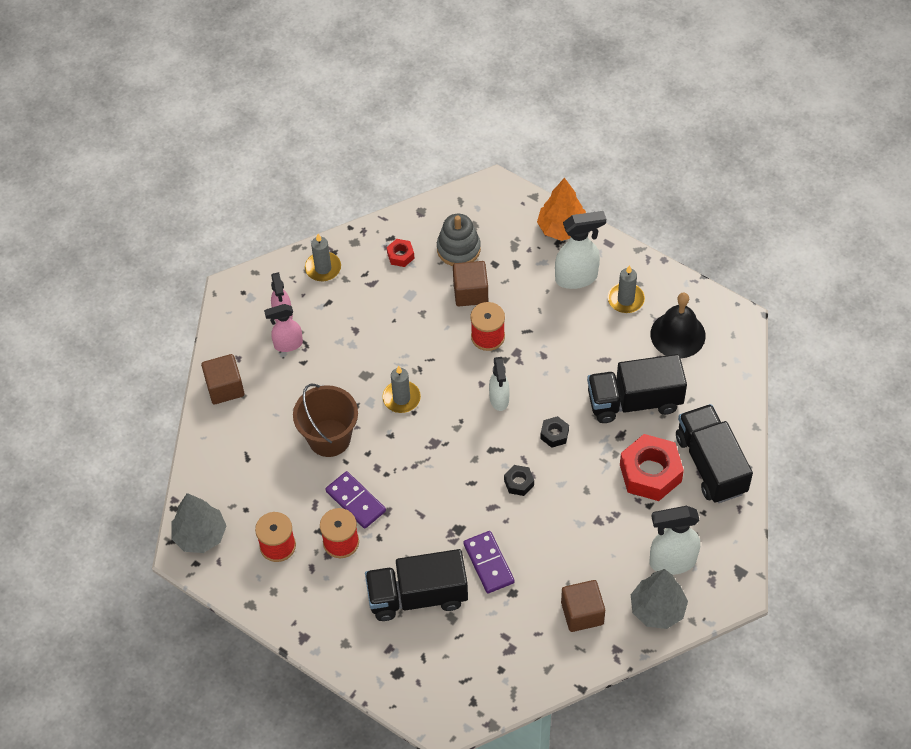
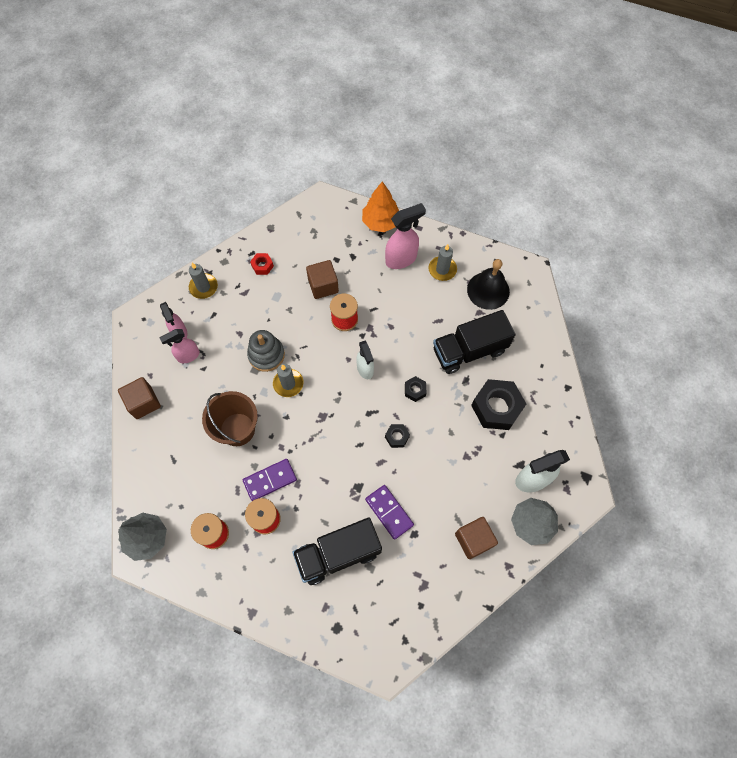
camera: 15 degrees left, 10 degrees up
(355, 501) = (270, 480): purple domino -> purple domino turned 60 degrees counterclockwise
(458, 249) = (306, 252): grey stacking toy -> grey stacking toy (266, 355)
(577, 278) = (401, 259): white spray bottle -> pink spray bottle
(650, 473) = (496, 407): red nut -> black nut
(711, 464) = (540, 391): black truck -> none

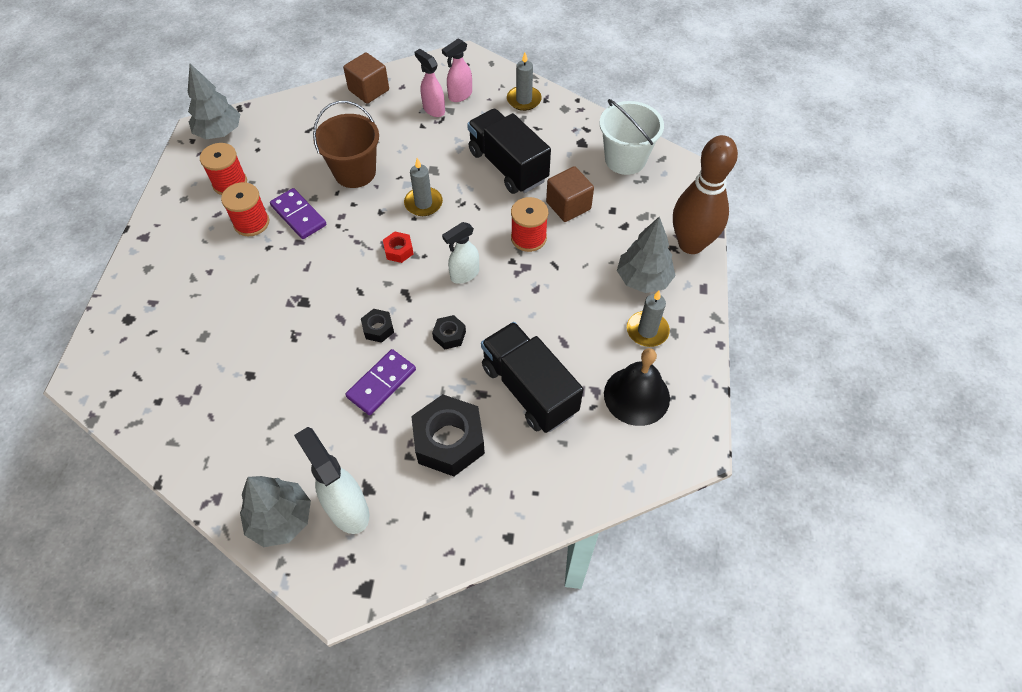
camera: 75 degrees right, 10 degrees down
(262, 266) = (572, 142): red nut -> red nut (398, 250)
(266, 355) = (455, 175): grey stacking toy -> none
(291, 237) = (625, 159): none -> white bucket
(338, 554) = (217, 300): black truck -> black truck (508, 166)
(380, 222) = (691, 244): orange tree -> brown bowling pin
(389, 512) = (275, 341): purple domino -> purple domino (381, 383)
(401, 259) = (643, 279): pink spray bottle -> grey tree
(473, 540) = (249, 447): brown cube -> none

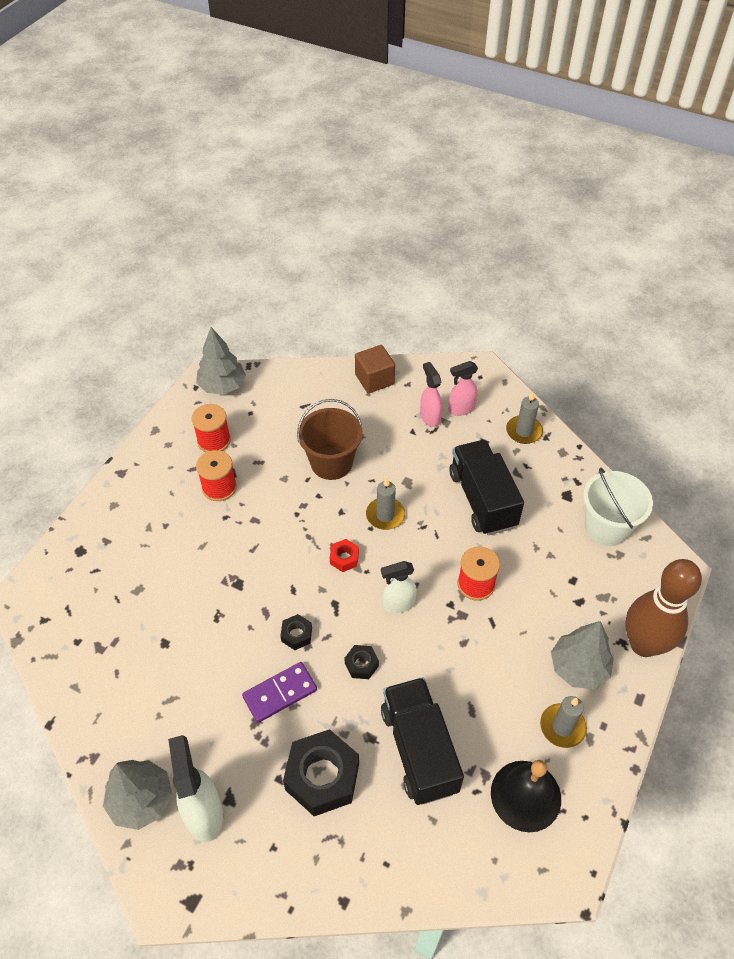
camera: 20 degrees right, 5 degrees down
(298, 216) = (264, 493): purple domino -> none
(568, 205) = (528, 561): brown cube -> none

